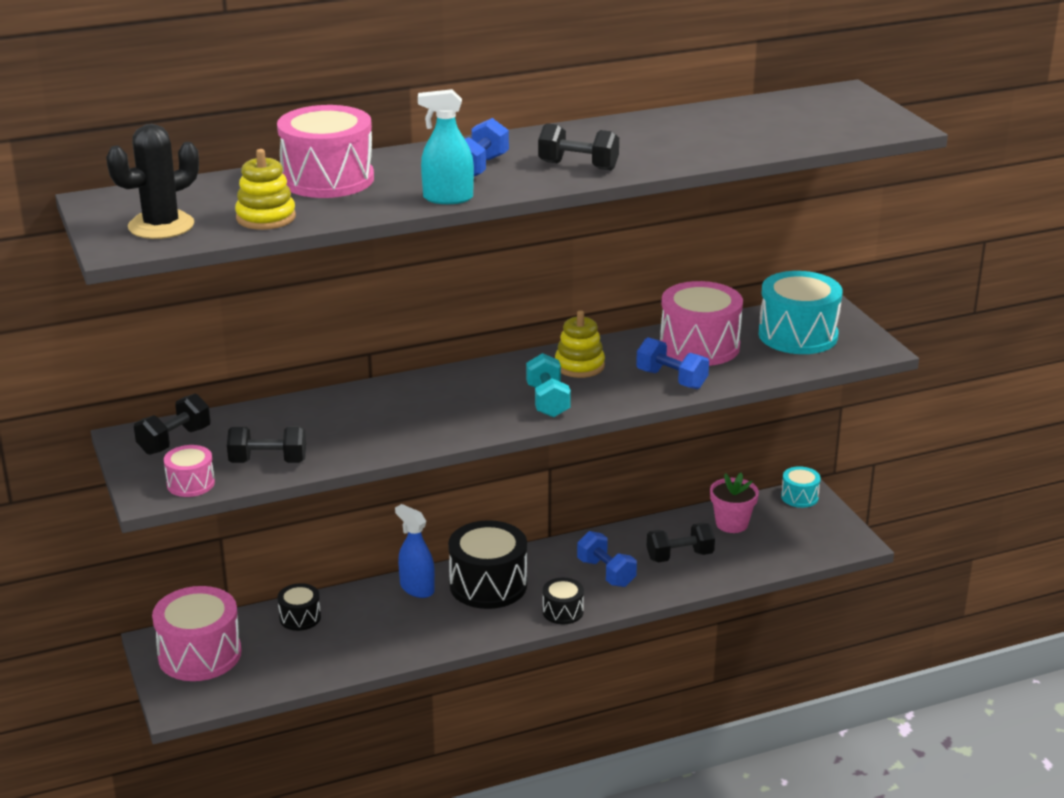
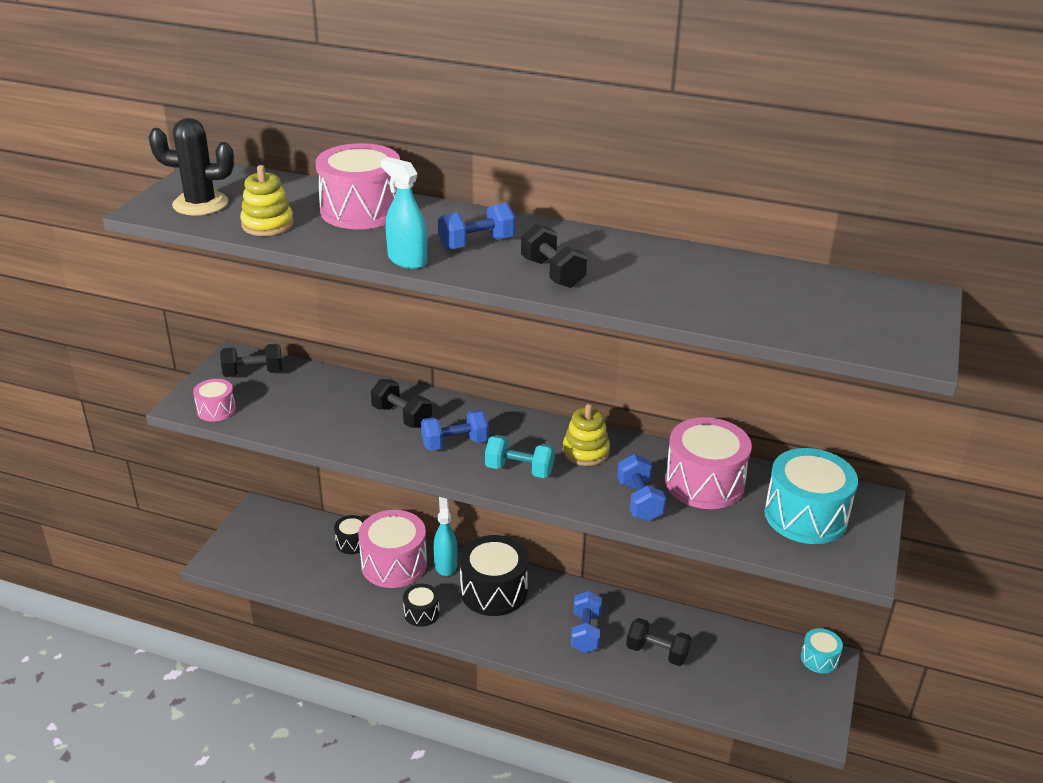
camera: 40 degrees right, 5 degrees up
(199, 654) = (268, 533): pink drum -> pink drum (394, 564)
(268, 462) = (279, 418): black dumbbell -> black dumbbell (401, 416)
(417, 588) = (445, 565): blue spray bottle -> turquoise spray bottle
(463, 408) = (455, 443): none -> blue dumbbell
(547, 401) = (519, 470): turquoise dumbbell -> turquoise dumbbell turned 75 degrees clockwise
(563, 611) = (517, 645): black drum -> black drum (421, 613)
(731, 524) = (732, 649): pink flower pot -> none

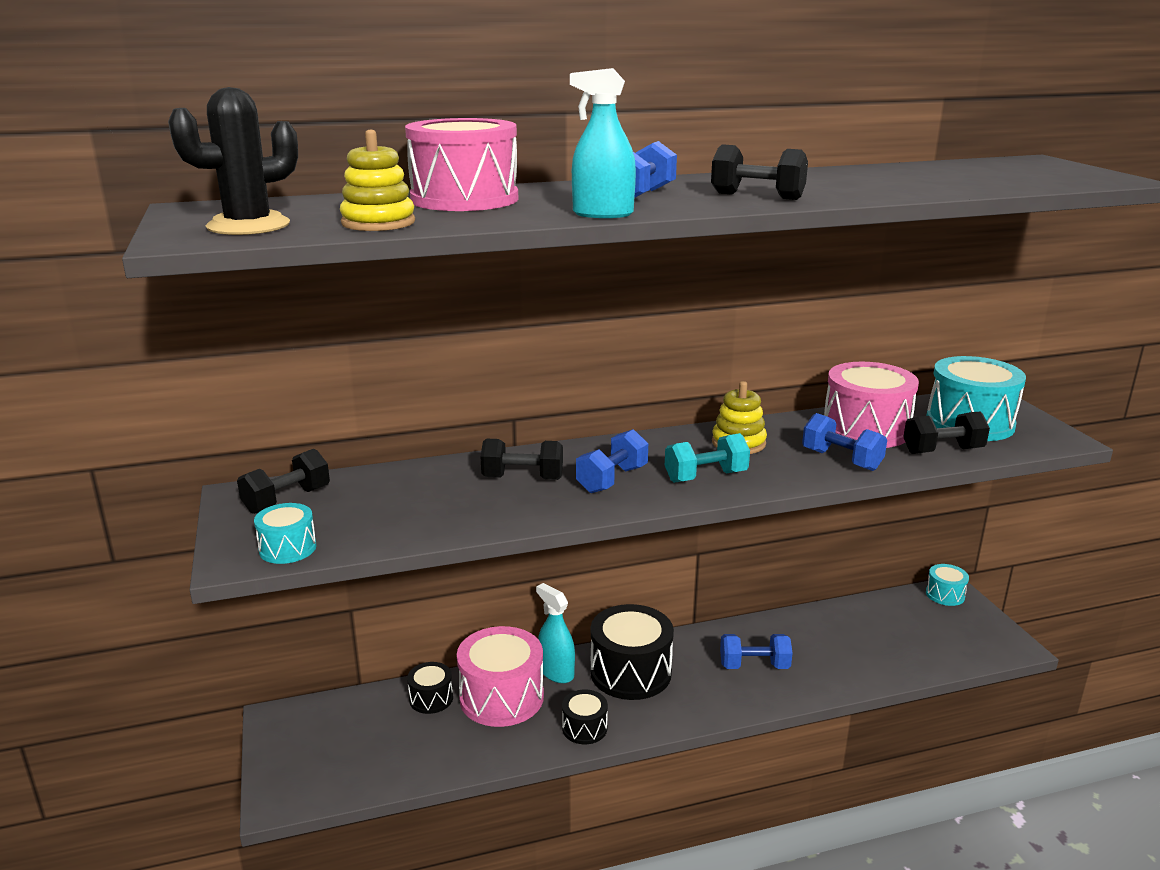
camera: 35 degrees left, 10 degrees down
(216, 410) = (288, 548): pink drum -> turquoise drum
(585, 632) = (754, 666): blue dumbbell -> blue dumbbell turned 60 degrees counterclockwise
(657, 652) = (830, 651): black dumbbell -> black dumbbell (942, 451)

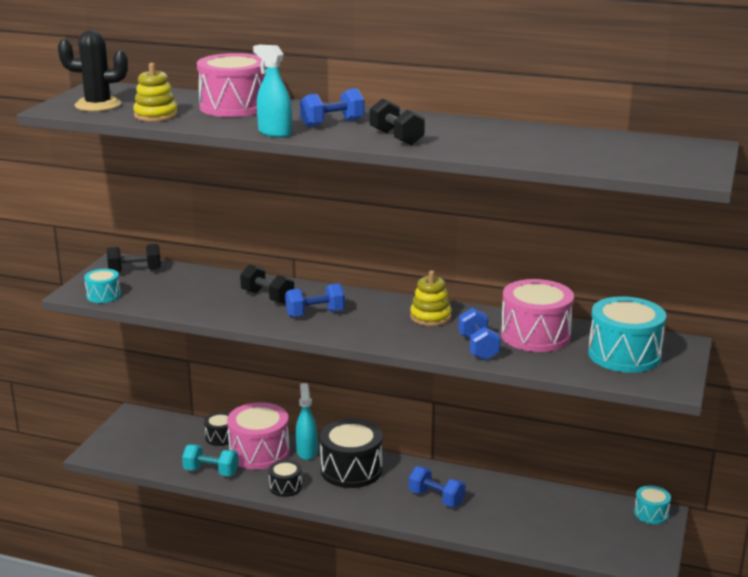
camera: 35 degrees right, 0 degrees up
(705, 477) = (372, 329): turquoise dumbbell -> turquoise dumbbell (211, 471)
(942, 451) = (562, 365): black dumbbell -> none

